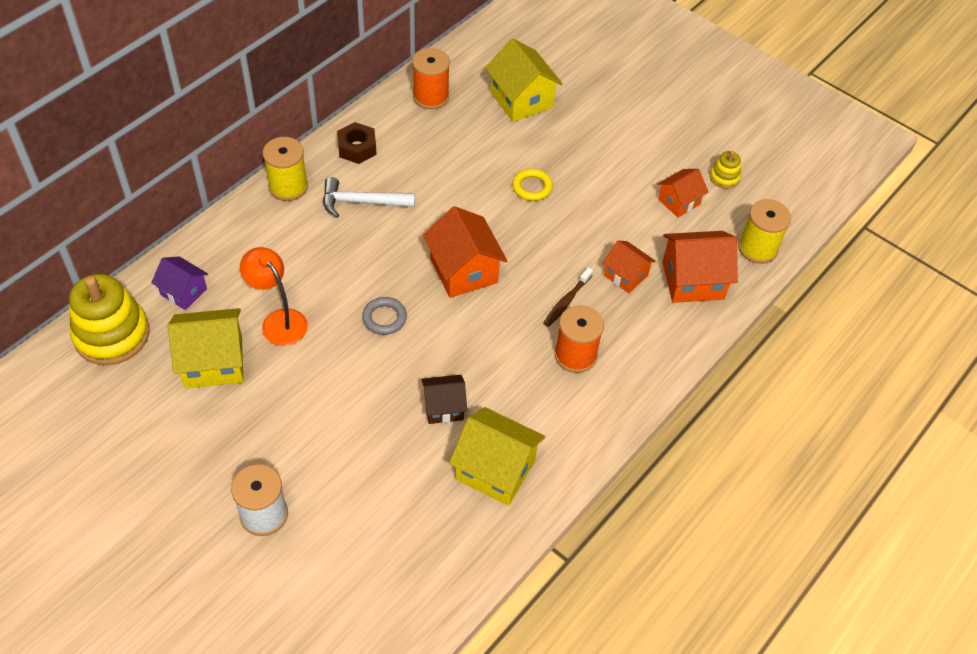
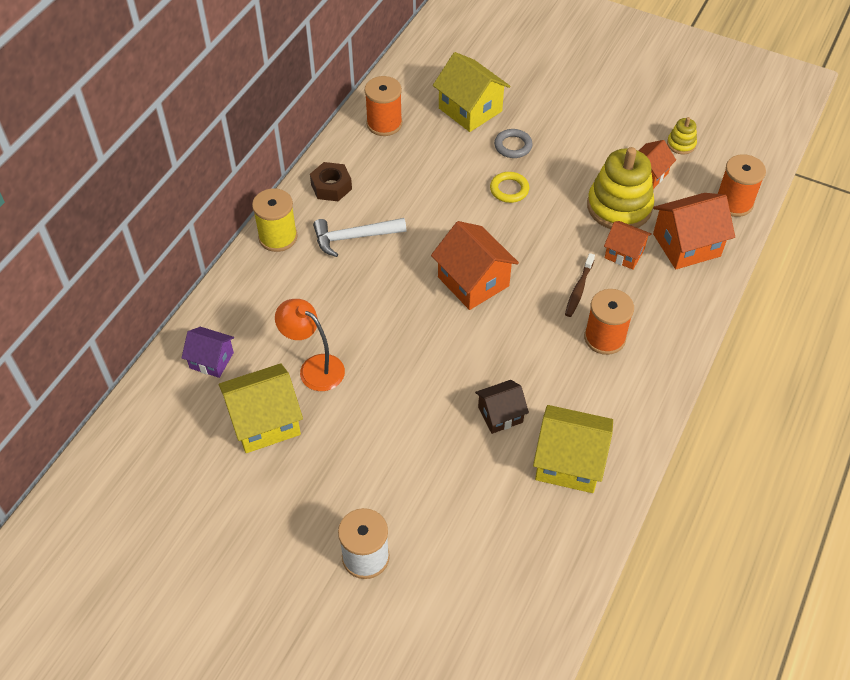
camera: 10 degrees left, 0 degrees up
(112, 335) = (155, 418): yellow stacking toy -> yellow stacking toy (619, 207)
(384, 318) = (414, 343): grey ring -> grey ring (513, 146)
(757, 248) = (734, 203): yellow spool -> orange spool

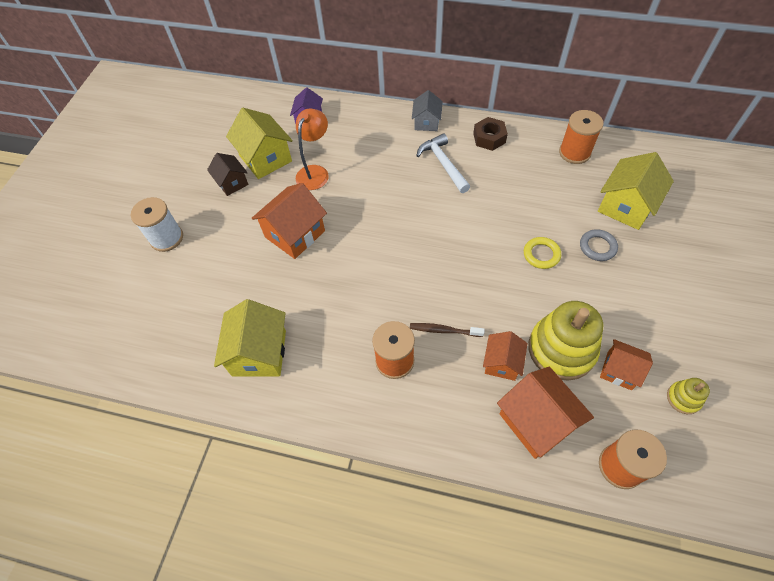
camera: 80 degrees right, 5 degrees up
(278, 237) = (426, 122): yellow spool -> grey house
(473, 281) = (426, 249): orange house -> orange house (295, 234)
(500, 414) = (296, 295): brown house -> brown house (232, 183)

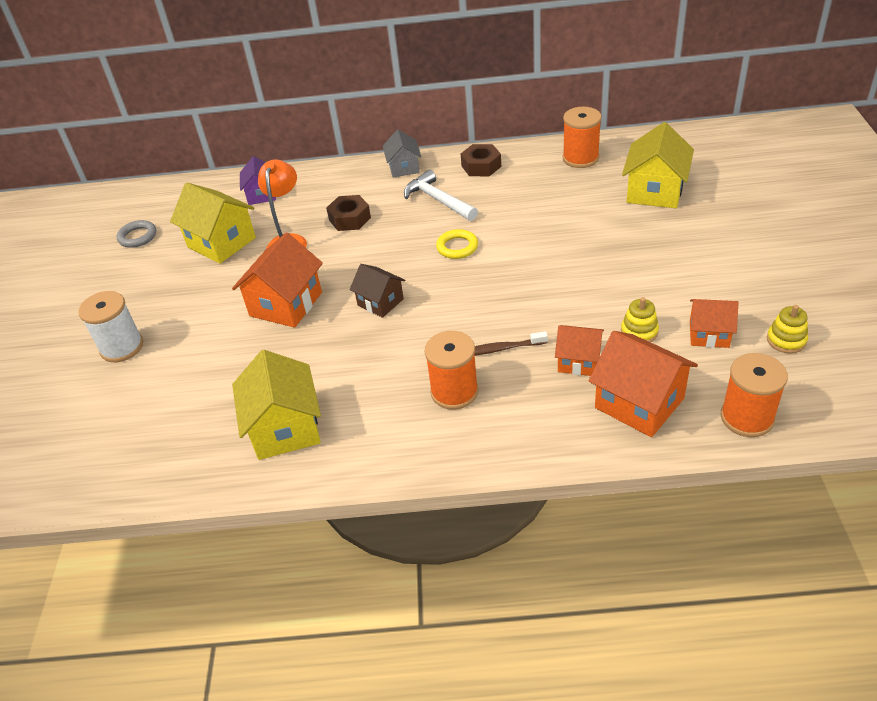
camera: 15 degrees left, 15 degrees down
(232, 183) = (187, 274): brown house -> brown house (380, 302)
(368, 163) = (349, 219): none -> brown nut
(502, 363) = (578, 361): orange house -> orange house turned 75 degrees counterclockwise
(541, 254) = (582, 254): yellow ring -> yellow ring (457, 247)
(561, 349) = (639, 332): yellow stacking toy -> yellow stacking toy, size x0.46
(597, 247) = (640, 233): grey ring -> grey ring (138, 237)

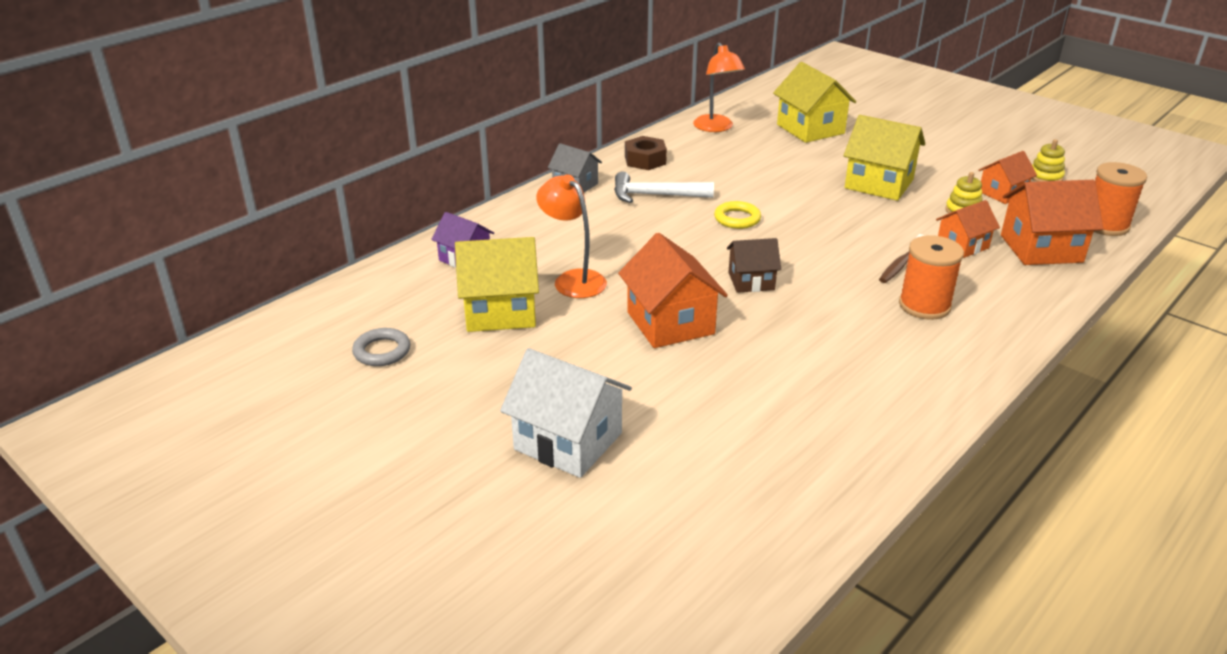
camera: 50 degrees left, 10 degrees down
(122, 347) = (568, 441): white spool -> white house
(285, 428) = (854, 401): yellow house -> yellow house (879, 184)
(349, 219) = (600, 239): brown nut -> none
(580, 158) = (716, 128): orange spool -> orange lamp

